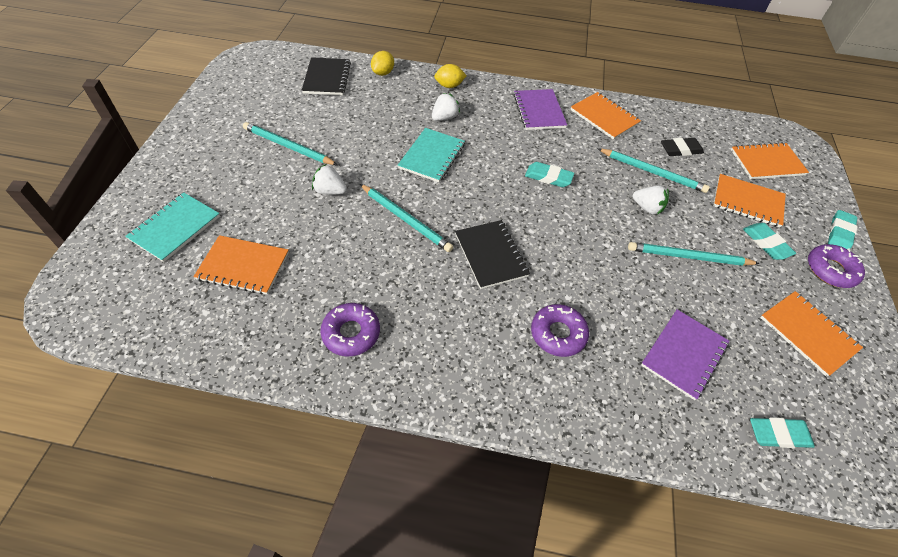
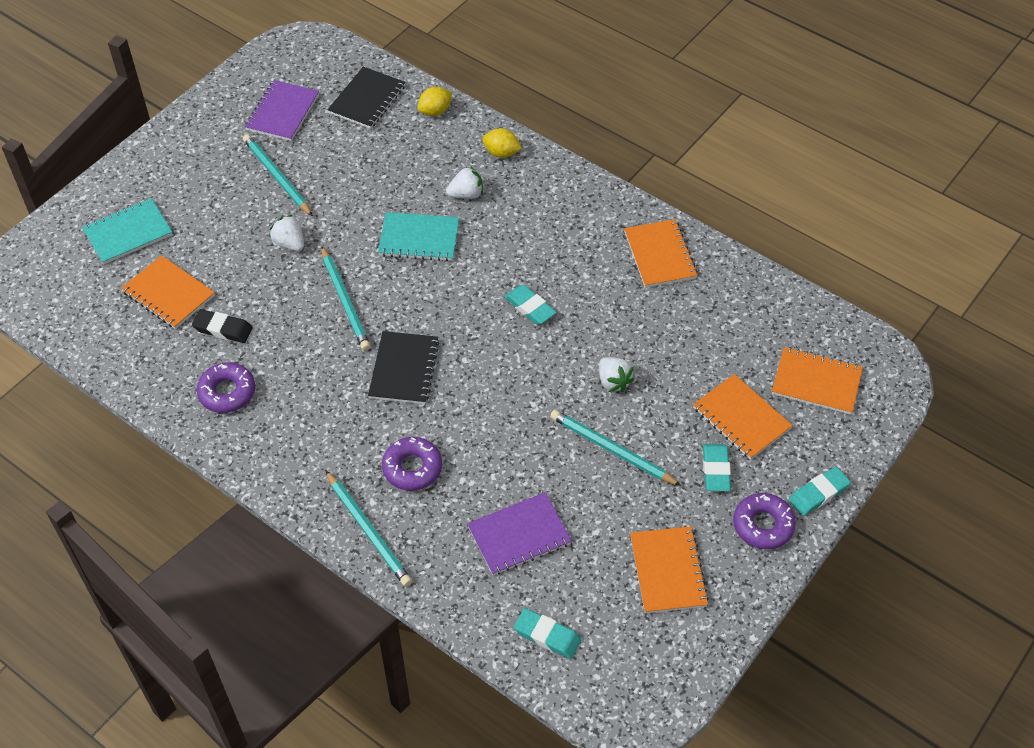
camera: 30 degrees right, 0 degrees up
(431, 156) = (419, 238): turquoise notebook -> turquoise notebook turned 45 degrees clockwise
(539, 111) = (585, 221): purple notebook -> purple notebook (282, 112)
(652, 172) = (658, 343): turquoise pencil -> turquoise pencil (368, 530)
(680, 150) = (719, 328): black eraser -> black eraser (223, 329)

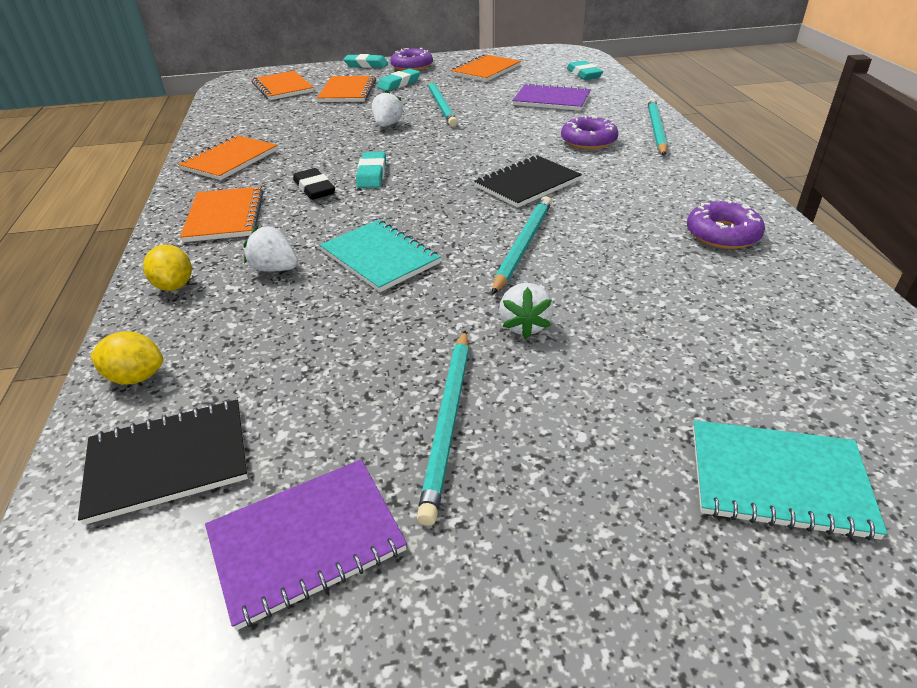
camera: 135 degrees left, 15 degrees down
(169, 294) = (745, 352): orange notebook -> orange notebook (224, 217)
(223, 329) = (689, 283): black eraser -> black eraser (314, 188)

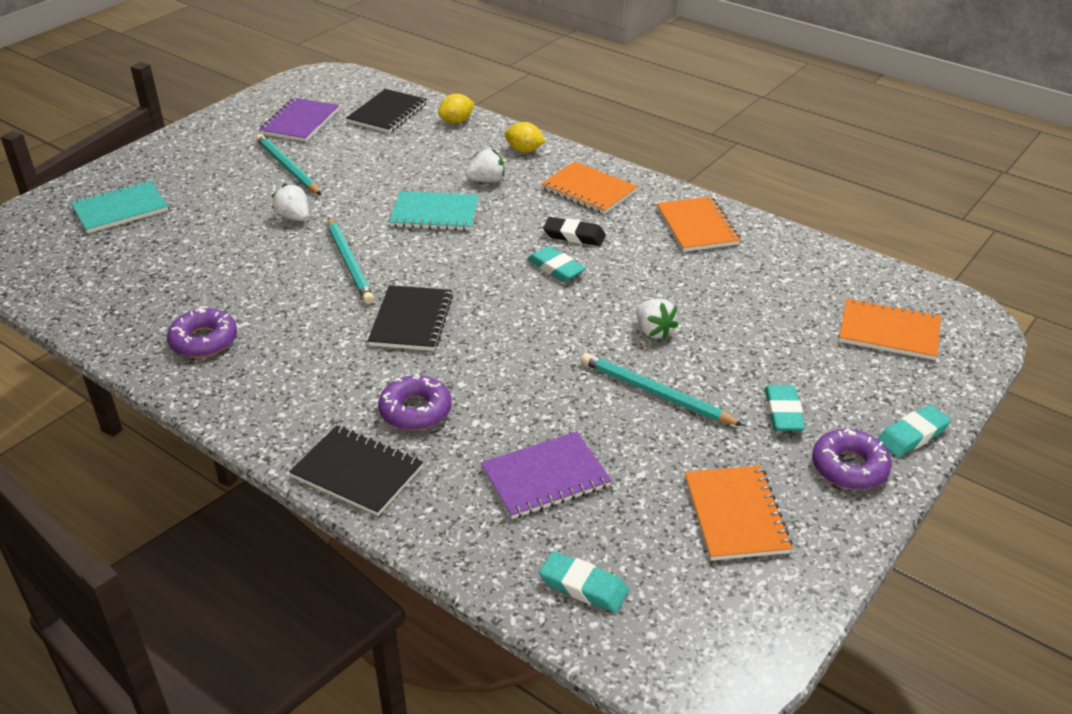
camera: 135 degrees right, 0 degrees up
(347, 91) = (807, 364): orange notebook -> none
(656, 130) = (357, 472): turquoise pencil -> black notebook

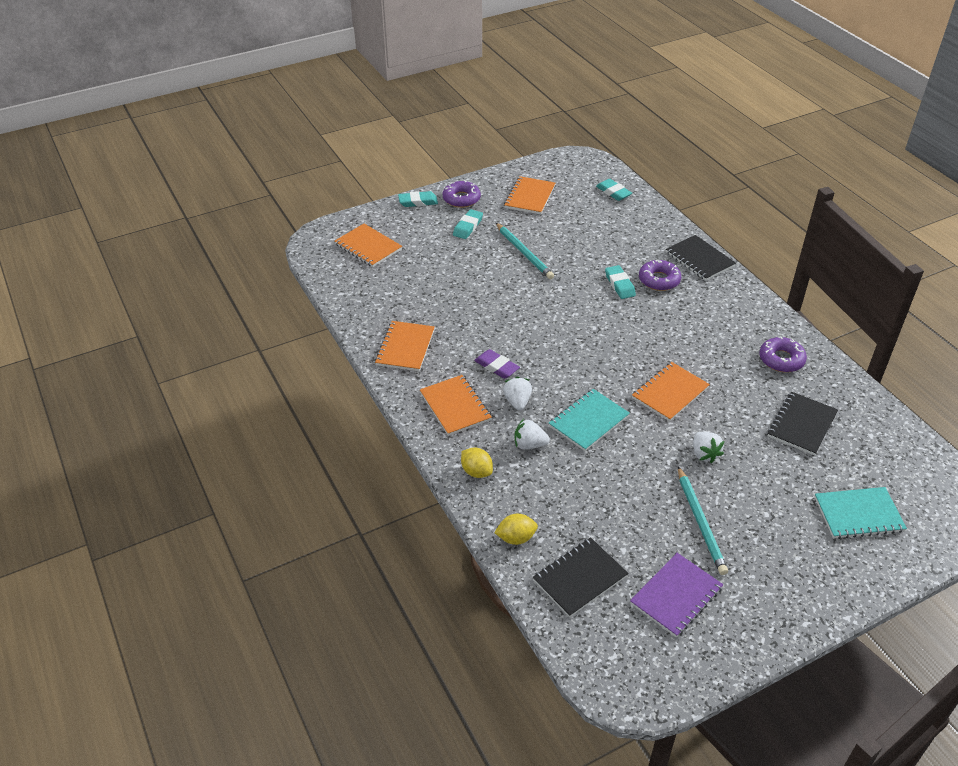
camera: 155 degrees left, 5 degrees up
(349, 263) = (670, 393): turquoise pencil -> orange notebook
(411, 320) = (641, 334): black notebook -> black notebook (802, 425)
(435, 213) = (589, 421): turquoise notebook -> turquoise notebook turned 75 degrees counterclockwise
(545, 477) = (606, 232): purple notebook -> none
(556, 268) = (527, 344): turquoise eraser -> turquoise eraser (619, 285)
(574, 236) = (496, 367): black eraser -> purple eraser
(653, 331) = (498, 285): white strawberry -> white strawberry (517, 402)

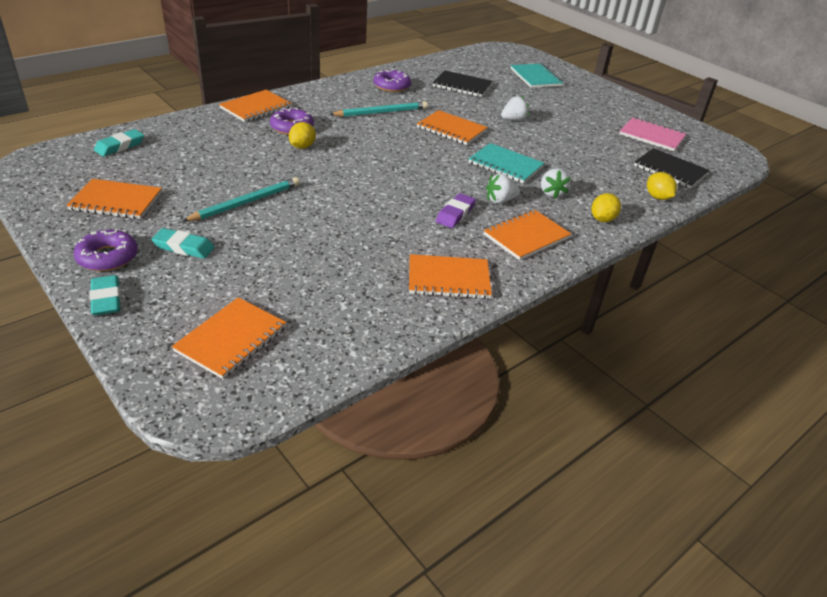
camera: 105 degrees left, 5 degrees down
(619, 285) = (302, 147): turquoise eraser -> yellow lemon
(676, 596) = (651, 136): purple notebook -> pink notebook
(699, 259) = (255, 107): black notebook -> orange notebook
(700, 522) = (581, 125): turquoise pencil -> turquoise pencil (381, 112)

